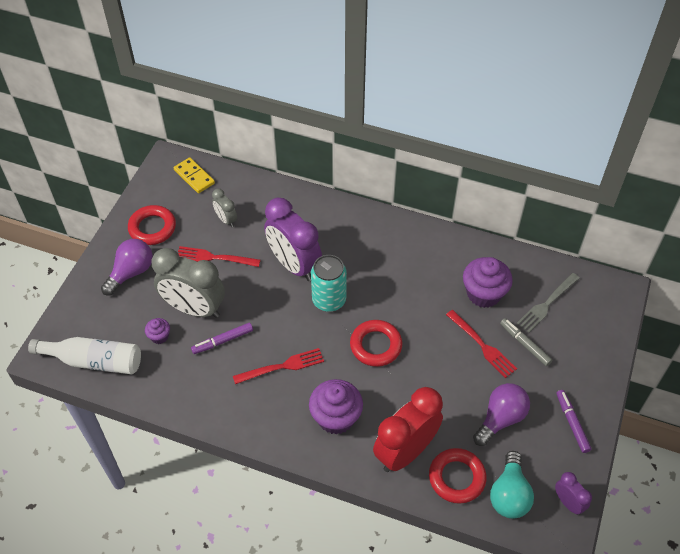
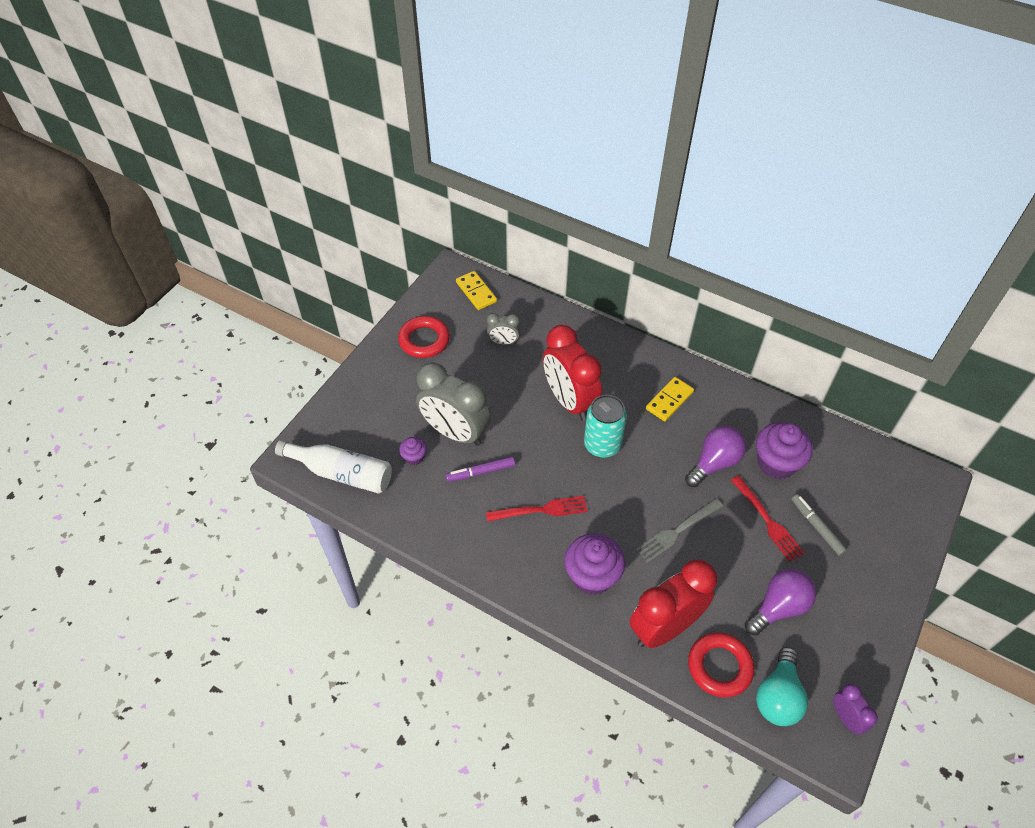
camera: 10 degrees right, 0 degrees up
(131, 272) = (395, 384): purple light bulb -> purple light bulb (714, 463)
(214, 258) = (485, 381): red fork -> none
(226, 220) = (503, 342): grey clock -> grey clock turned 60 degrees counterclockwise
(294, 265) = (569, 401): purple clock -> red clock
(376, 345) = (647, 502): red ring -> none
(383, 252) = (669, 400): none -> yellow domino
(547, 304) = (848, 485): grey fork -> grey fork (677, 531)
(572, 423) = (861, 626): purple marker -> none

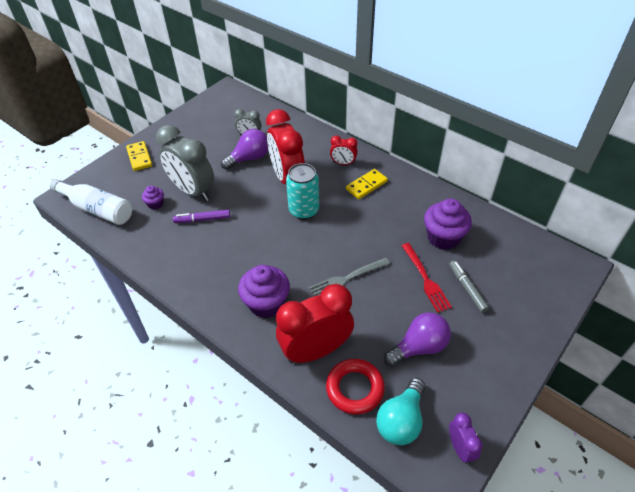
camera: 10 degrees right, 5 degrees down
(424, 340) = (191, 130): red ring -> none
(476, 292) = (240, 103): yellow domino -> yellow domino (139, 157)
(541, 510) = (240, 251): red fork -> none
(633, 371) = (343, 163): none -> red clock
(714, 463) = (391, 232): purple light bulb -> purple light bulb (249, 158)

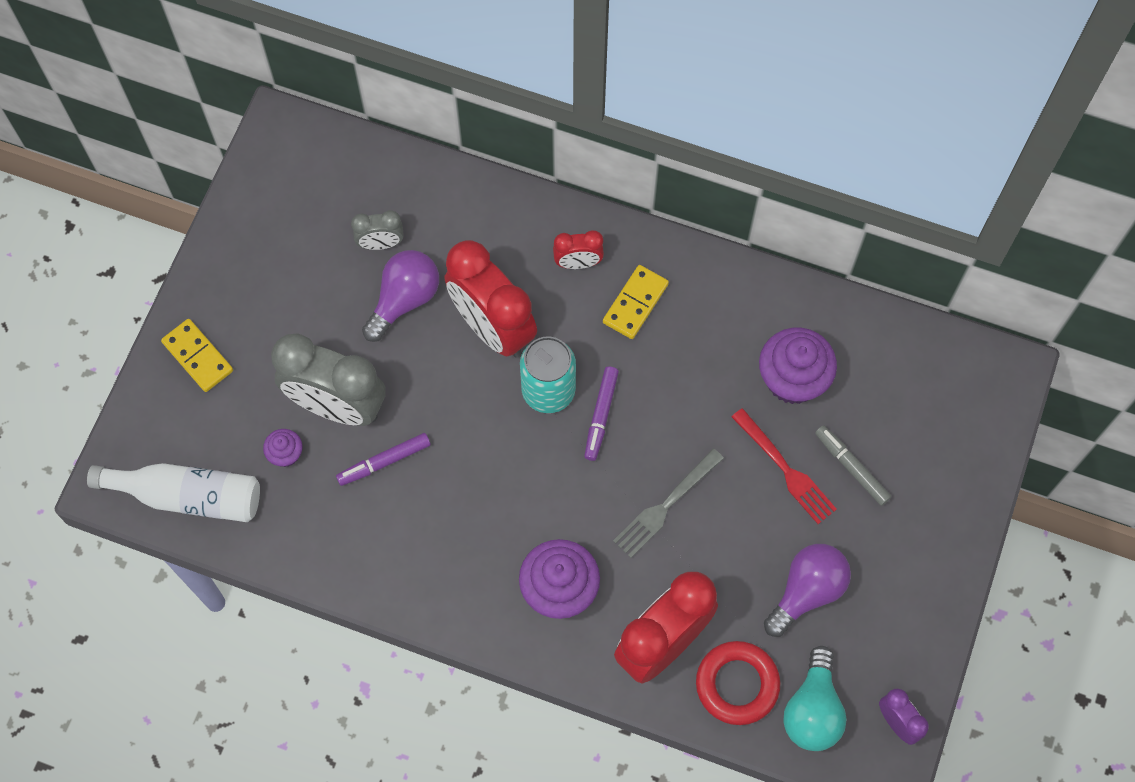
camera: 20 degrees left, 20 degrees up
(327, 228) = (601, 415): none -> purple marker

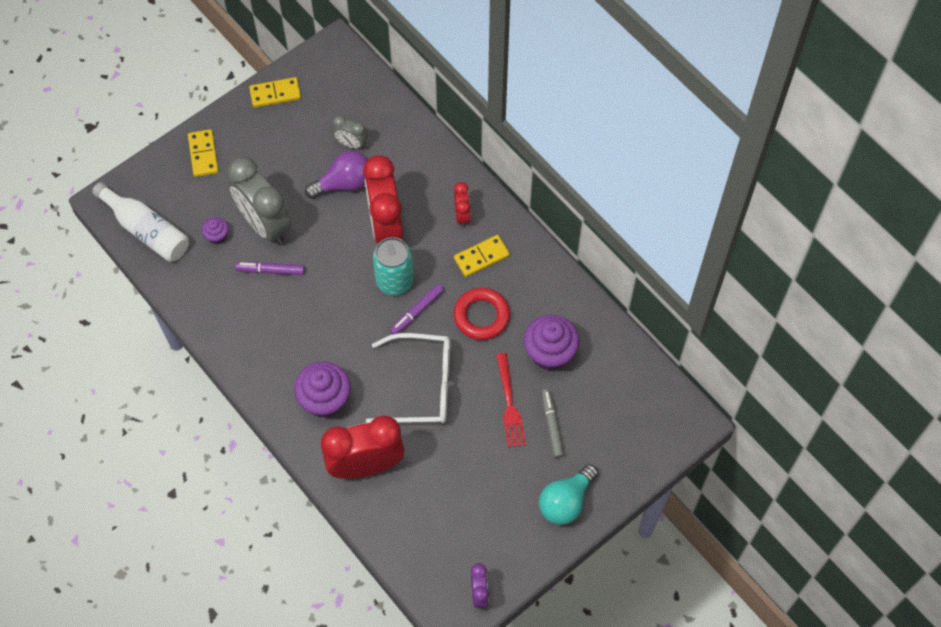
camera: 30 degrees right, 5 degrees down
(240, 228) = (275, 94): none -> yellow domino
(578, 263) = (462, 215): red clock -> red clock turned 120 degrees counterclockwise
(666, 505) = (421, 386): grey fork -> white glasses
(737, 684) = (395, 514): red ring -> red ring (481, 316)
(807, 591) = (474, 483): purple light bulb -> none
(812, 710) = (431, 555): turquoise light bulb -> turquoise light bulb (566, 501)

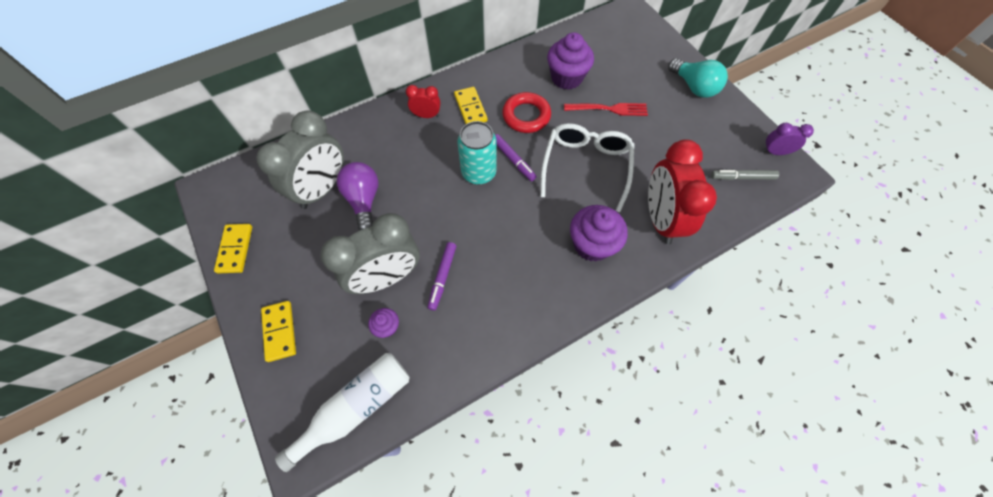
camera: 80 degrees left, 0 degrees up
(203, 154) = (279, 331): yellow domino -> yellow domino turned 75 degrees clockwise
(351, 144) = (322, 189): grey clock -> grey clock, size x2.09
(385, 226) = (421, 172): red clock -> none
(552, 425) = (629, 86): grey marker -> grey marker (742, 177)

